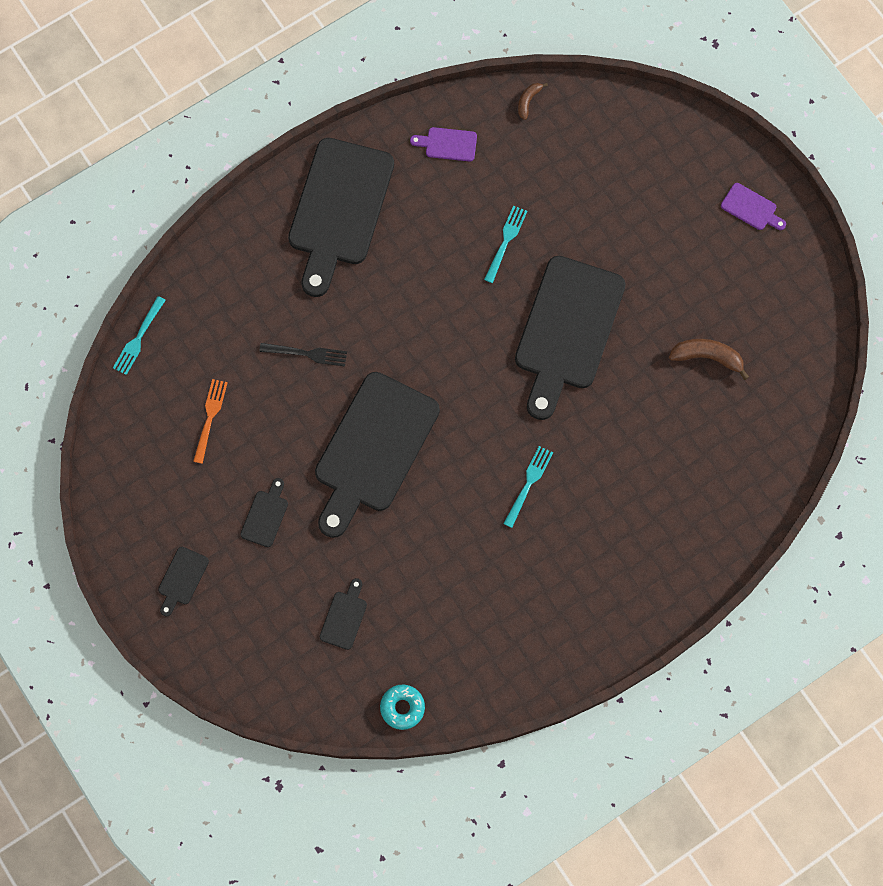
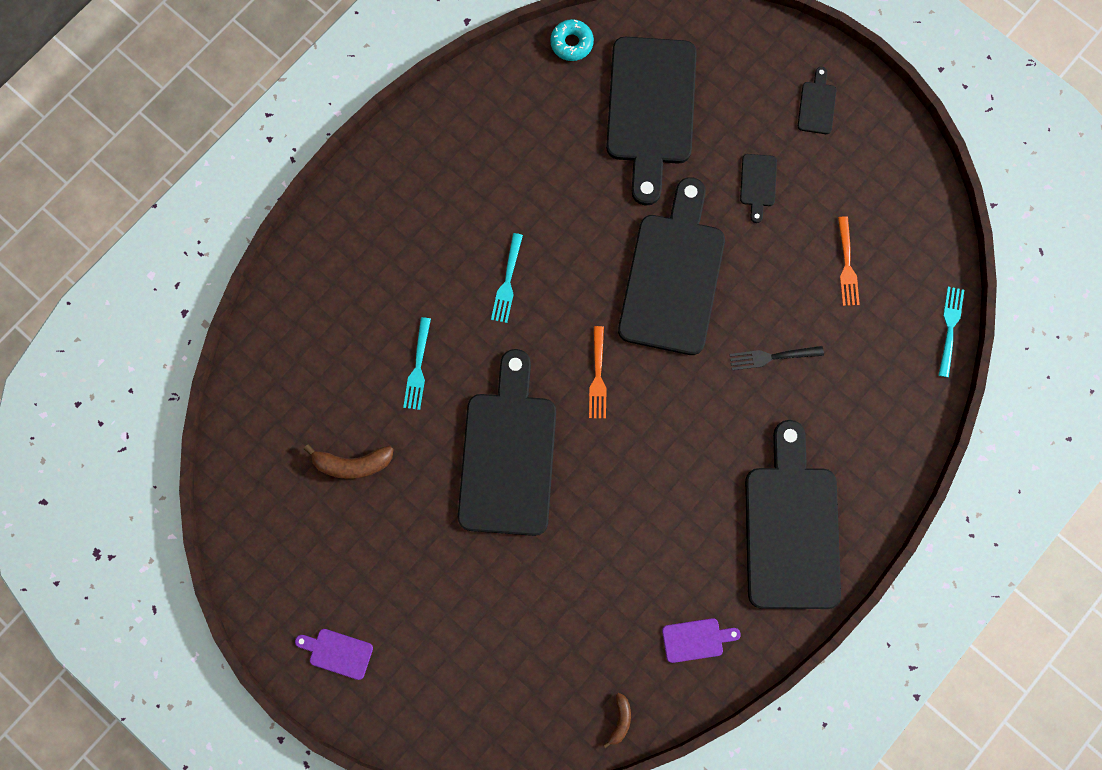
camera: 165 degrees right, 5 degrees up
(344, 617) = (651, 109): black cutting board -> black cutting board, size x2.49
(469, 377) = (597, 376): none -> orange fork
(505, 242) = (600, 538): turquoise fork -> turquoise fork (418, 367)

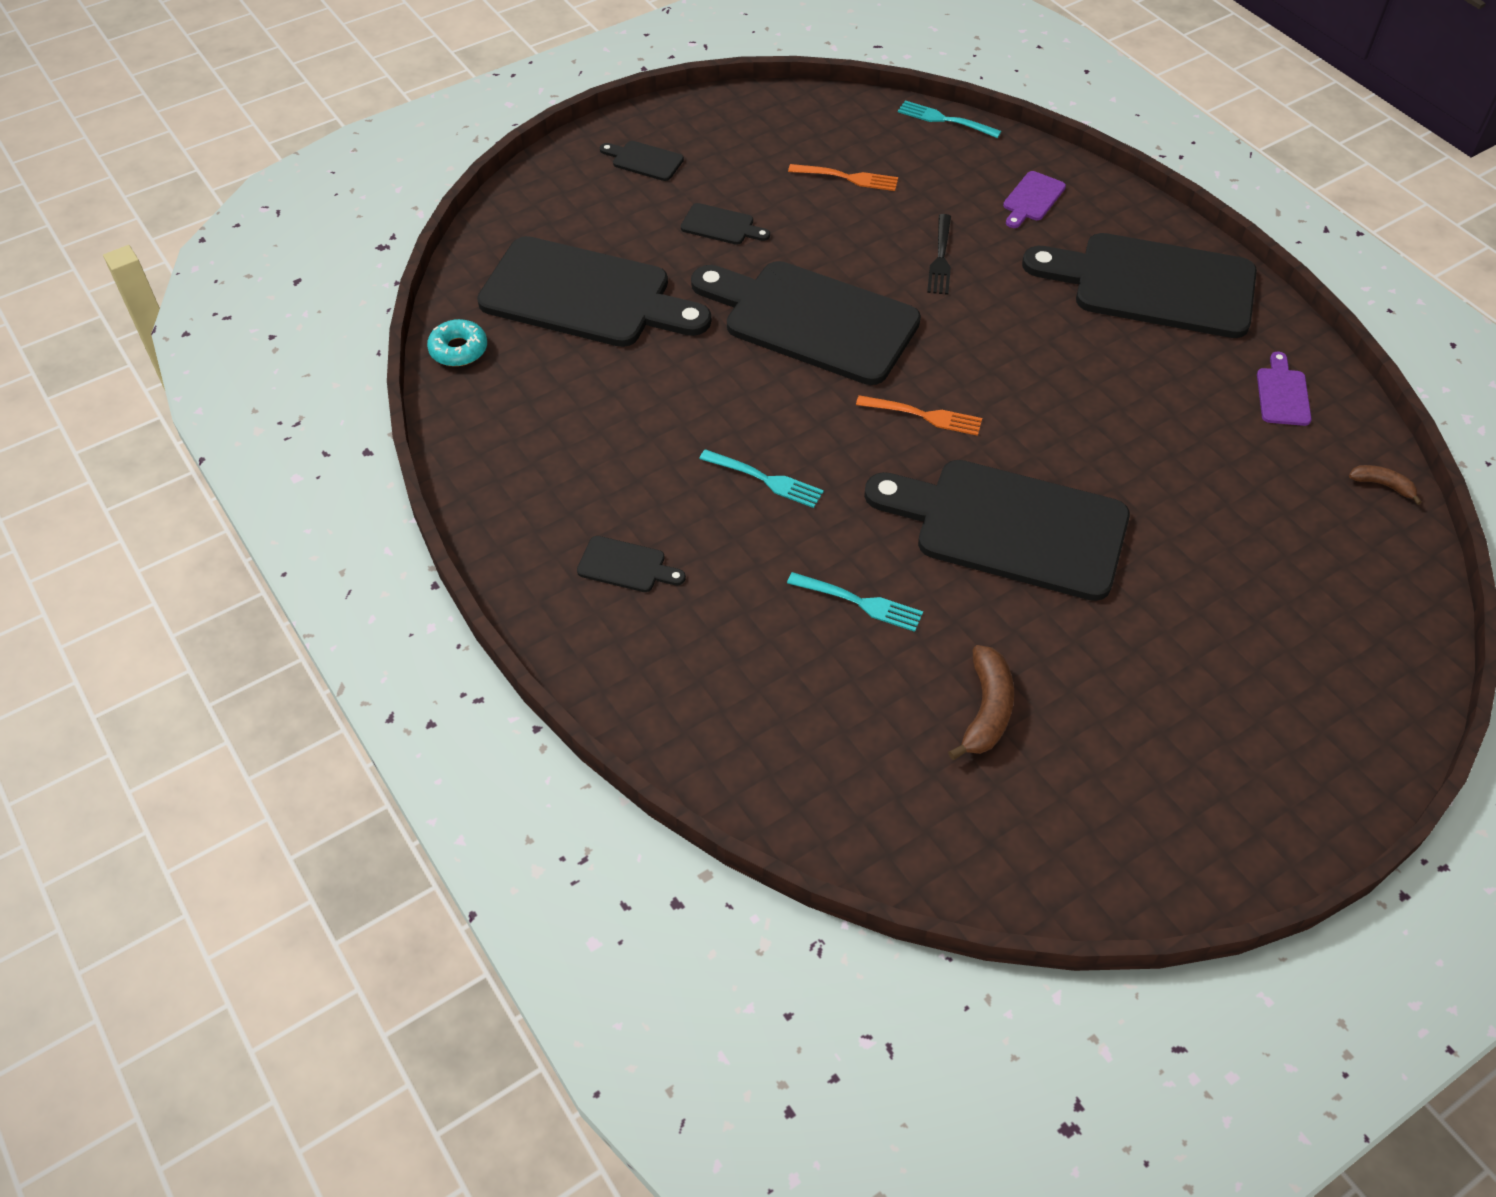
camera: 75 degrees left, 25 degrees down
(337, 653) = (1273, 786): purple cutting board -> purple cutting board (1032, 199)
(410, 213) = (626, 566): none -> black cutting board

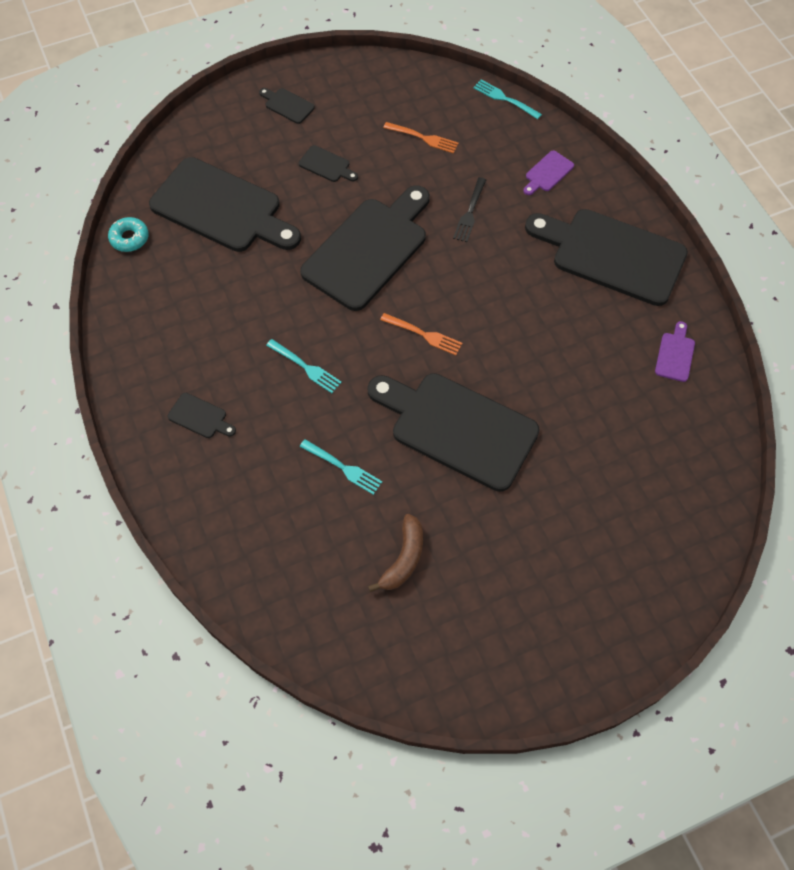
camera: 10 degrees right, 10 degrees up
(812, 320) = (368, 249): black cutting board -> black cutting board turned 90 degrees clockwise
(1382, 485) = (721, 436): brown banana -> none

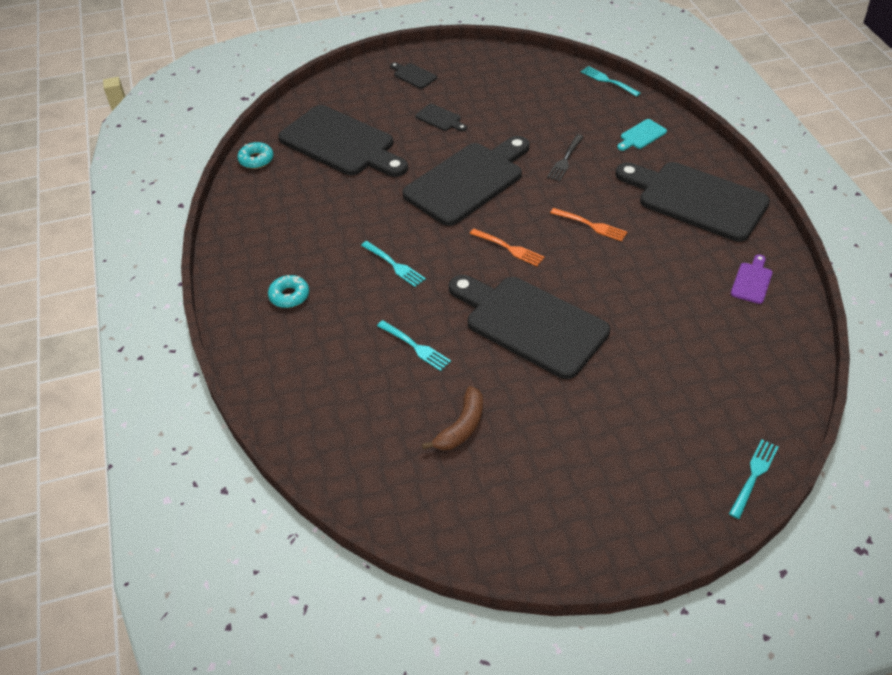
camera: 10 degrees right, 15 degrees down
(200, 417) = (289, 296): black cutting board -> turquoise donut
(423, 138) = (530, 104): orange fork -> orange fork (590, 225)
(547, 173) = (641, 135): purple cutting board -> turquoise cutting board
(690, 583) = (753, 476): none -> turquoise fork

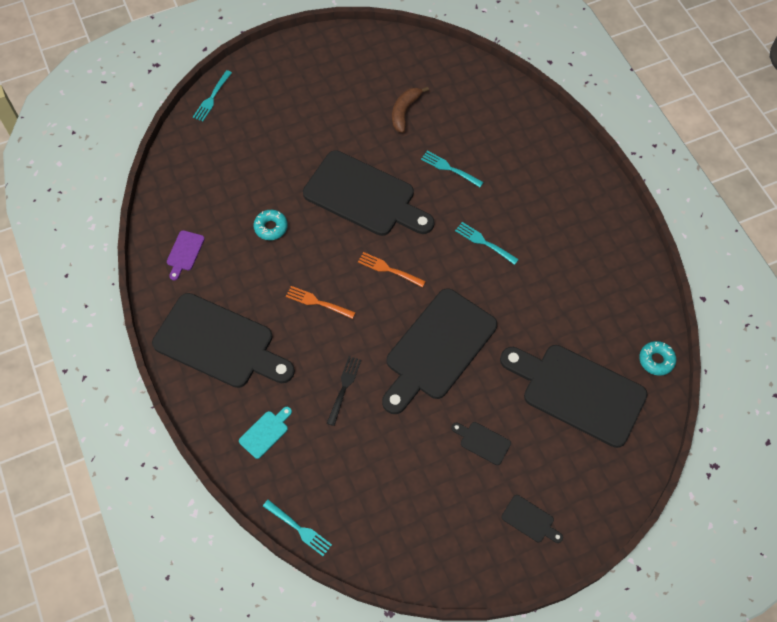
camera: 170 degrees right, 15 degrees up
(289, 296) = (562, 204): turquoise donut -> turquoise donut (271, 227)

